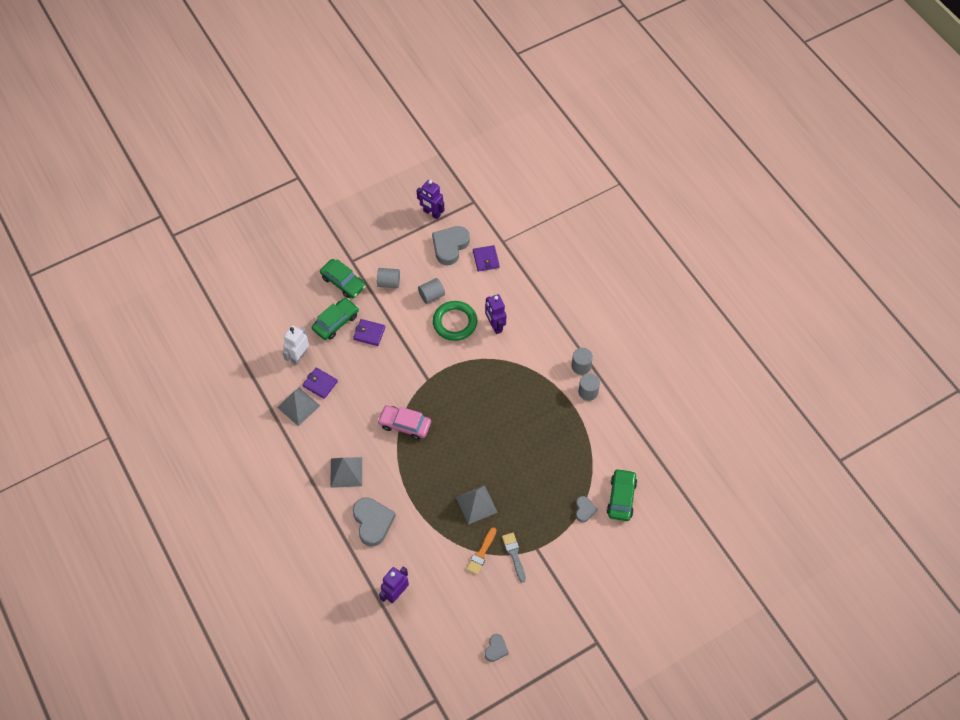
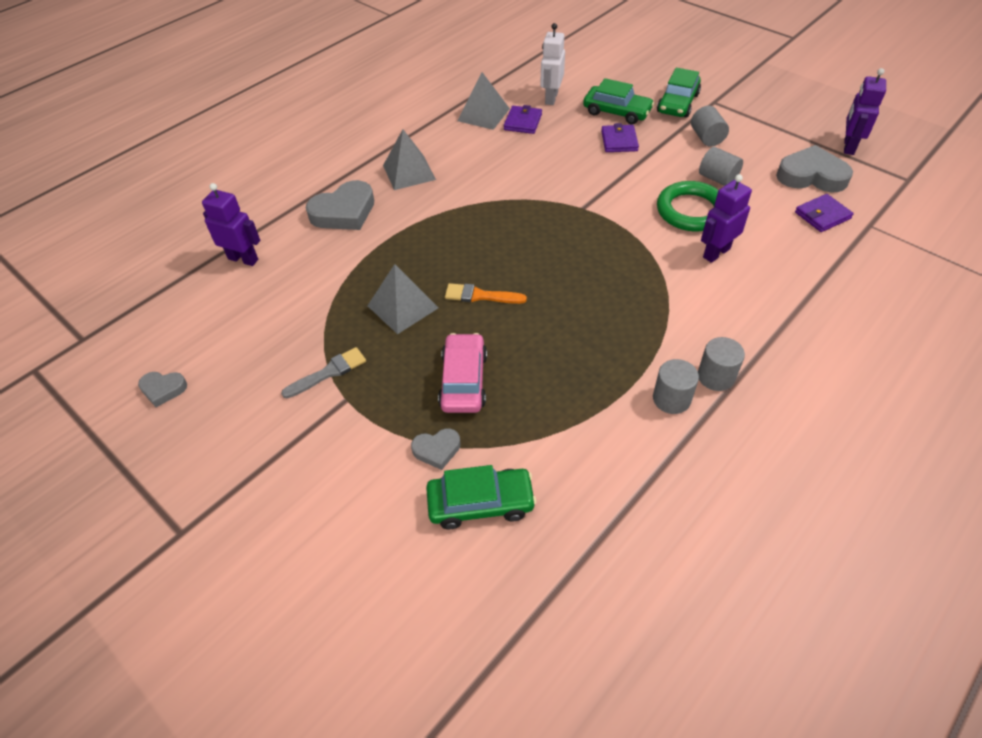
camera: 75 degrees right, 10 degrees down
(299, 356) = (551, 98): white robot -> white robot turned 90 degrees counterclockwise
(405, 424) = (501, 204): pink car -> pink car (464, 380)
(481, 553) = (322, 332): orange brush -> orange brush (480, 296)

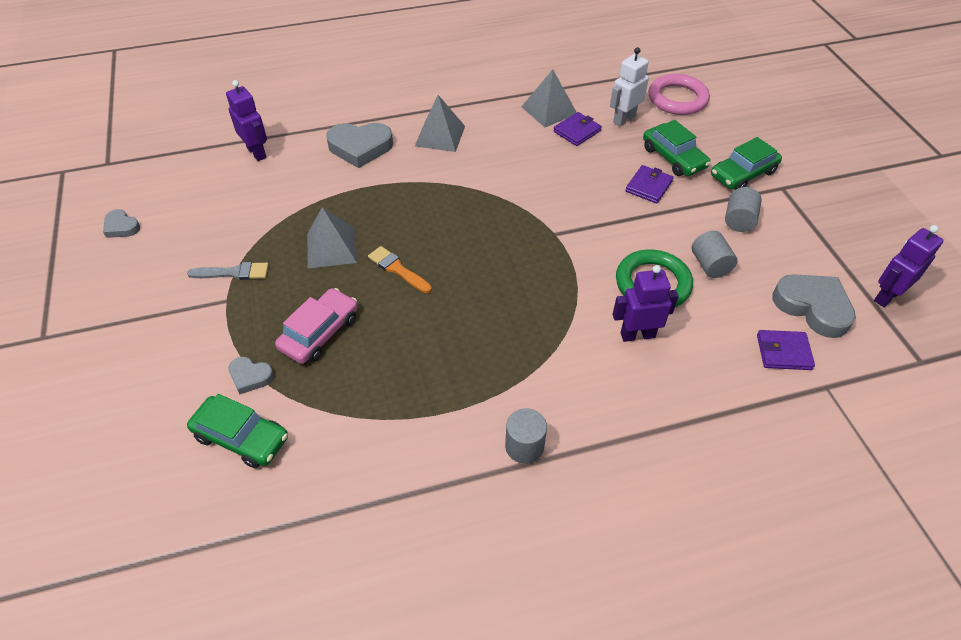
camera: 30 degrees right, 0 degrees up
(577, 67) = (677, 99): none -> pink ring
(671, 399) = (466, 443): grey cylinder -> none

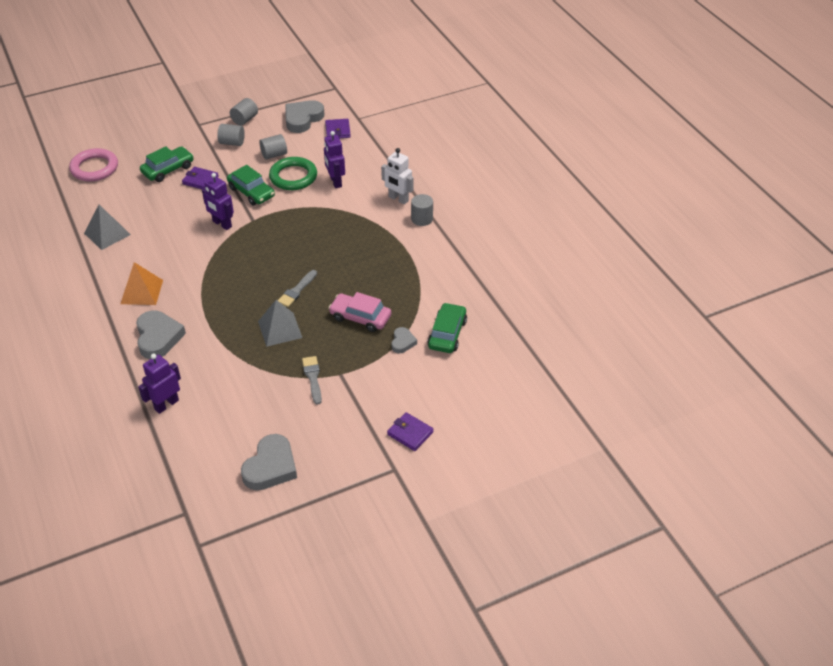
camera: 100 degrees left, 5 degrees down
(121, 227) = (271, 467): grey heart -> grey heart, size x1.87
(397, 269) = (297, 290): orange brush -> grey brush
(440, 136) = (141, 292): grey pyramid -> orange pyramid
(577, 131) = (136, 217): purple wallet -> purple wallet (410, 433)
(624, 119) = (120, 194): white robot -> white robot (398, 199)
(743, 174) = (185, 140): green car -> green car (251, 192)
(801, 237) = (245, 119): none -> grey cylinder
(886, 296) = (290, 94): purple robot -> purple robot (222, 224)

